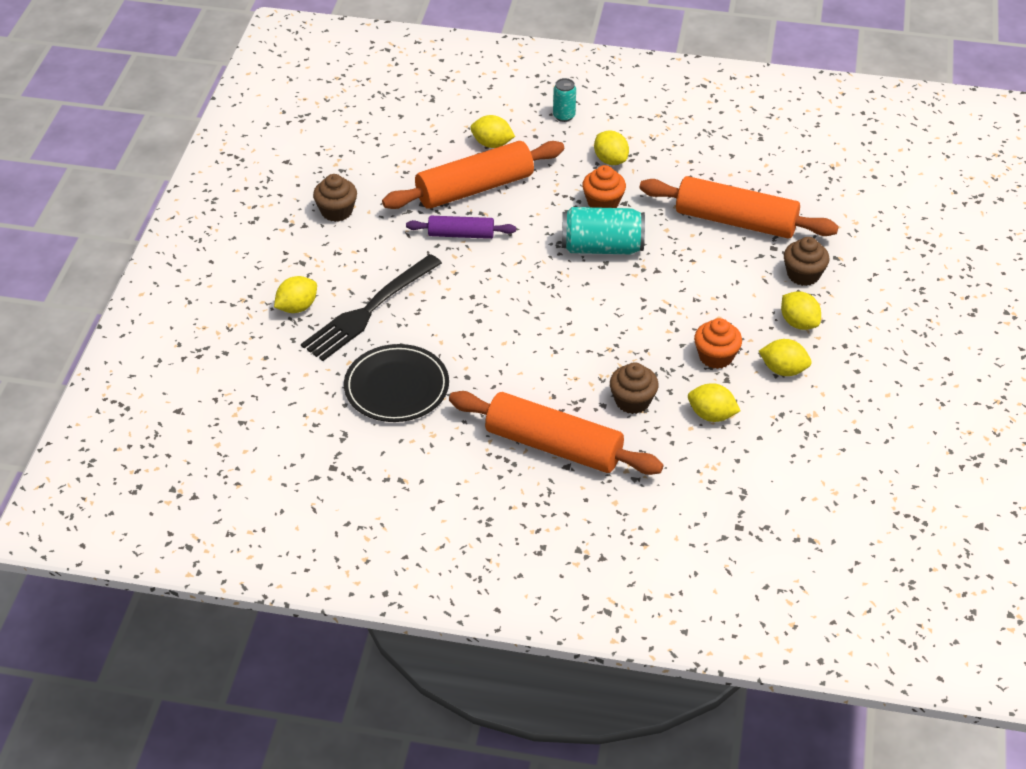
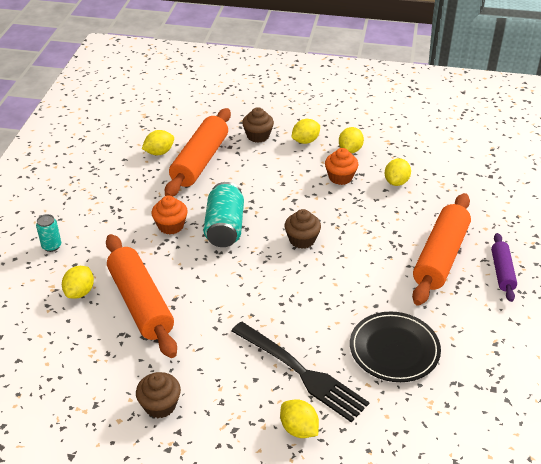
camera: 90 degrees left, 5 degrees down
(461, 234) = (202, 311): purple rolling pin -> purple rolling pin (502, 272)
(610, 160) = (118, 220): yellow lemon -> yellow lemon (159, 152)
(632, 401) = (389, 217): brown cupcake -> brown cupcake (302, 240)

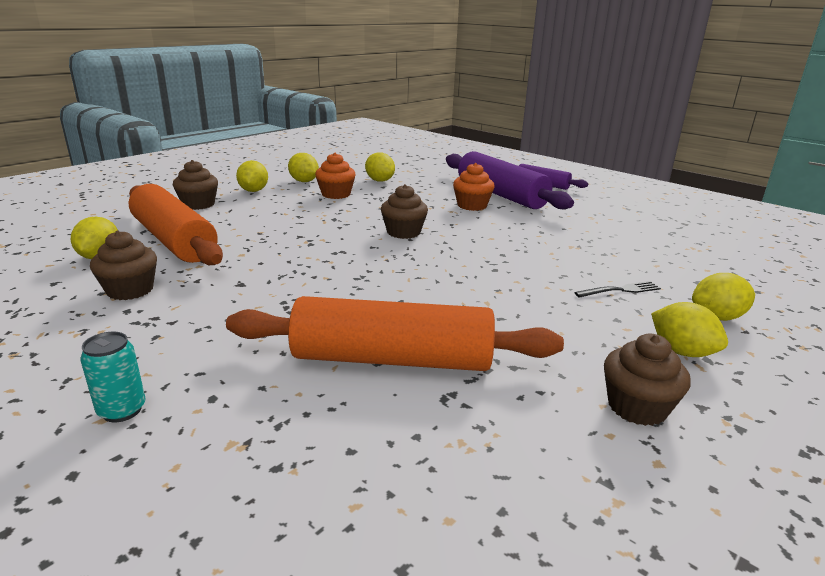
camera: 60 degrees left, 15 degrees down
(80, 292) = (293, 412): yellow lemon -> yellow lemon (682, 351)
(136, 185) = (130, 290): none -> brown cupcake
(171, 226) = (261, 291): orange cupcake -> orange cupcake (472, 205)
(225, 228) = (322, 261): turquoise can -> none
(301, 372) = (620, 290): black fork -> black fork, size x0.43
(394, 349) = (611, 241): black plate -> none
(440, 257) = (501, 194): orange rolling pin -> purple rolling pin

